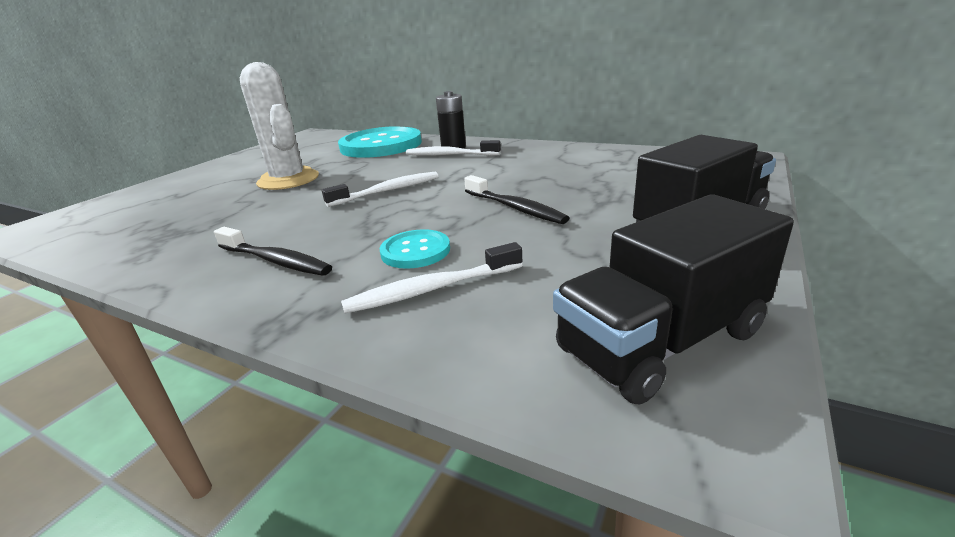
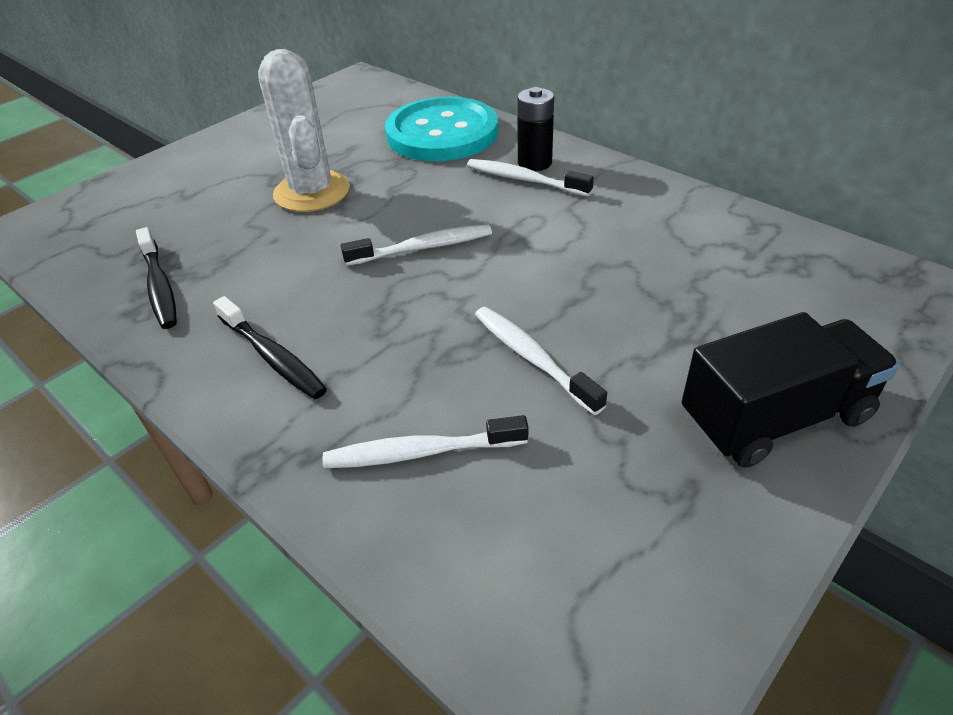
camera: 15 degrees right, 15 degrees up
(415, 251) = (422, 380): turquoise button -> none
(500, 226) = (532, 358): none -> white toothbrush
(515, 208) = (563, 325): black toothbrush -> black toothbrush (159, 286)
(661, 341) = (621, 601): black truck -> none

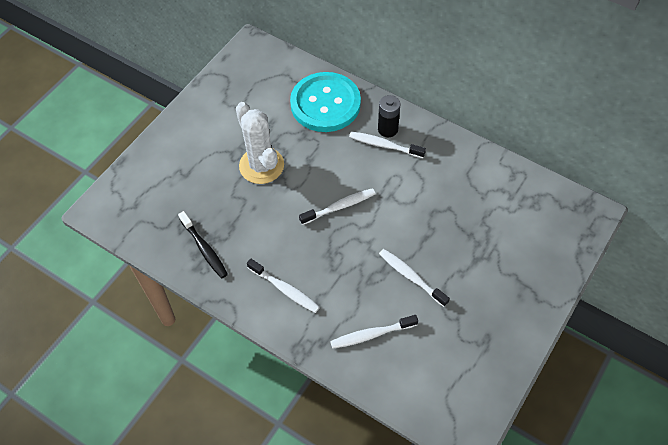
camera: 10 degrees left, 15 degrees up
(273, 357) = (285, 289): black toothbrush -> white toothbrush
(775, 418) = (521, 299): black truck -> none

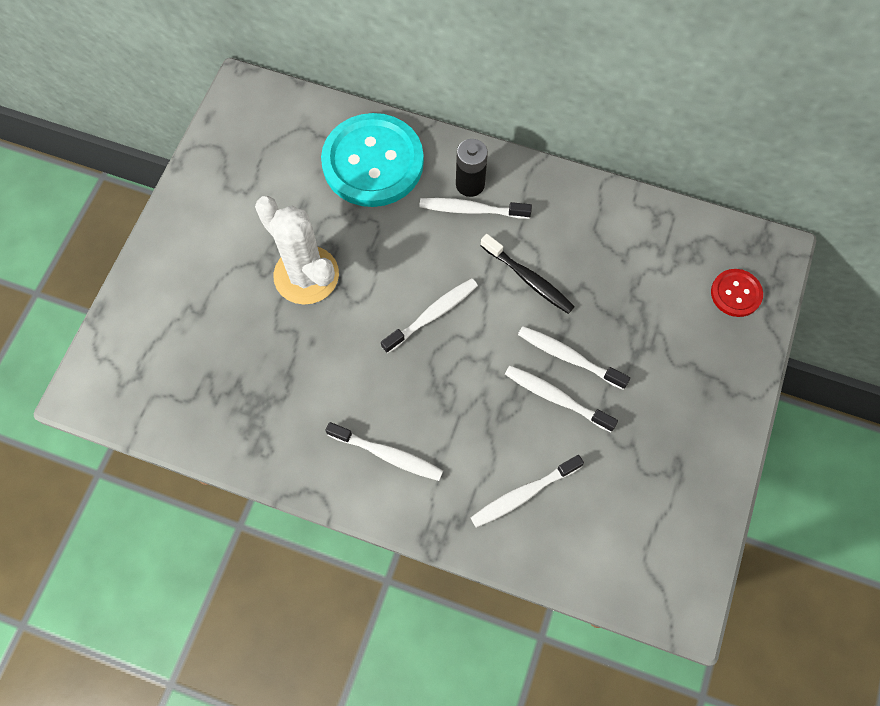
camera: 15 degrees left, 10 degrees up
(204, 249) = (258, 419): black toothbrush -> black toothbrush (529, 279)
(427, 252) = (568, 357): none -> white toothbrush
(558, 234) = (736, 293): none -> red button

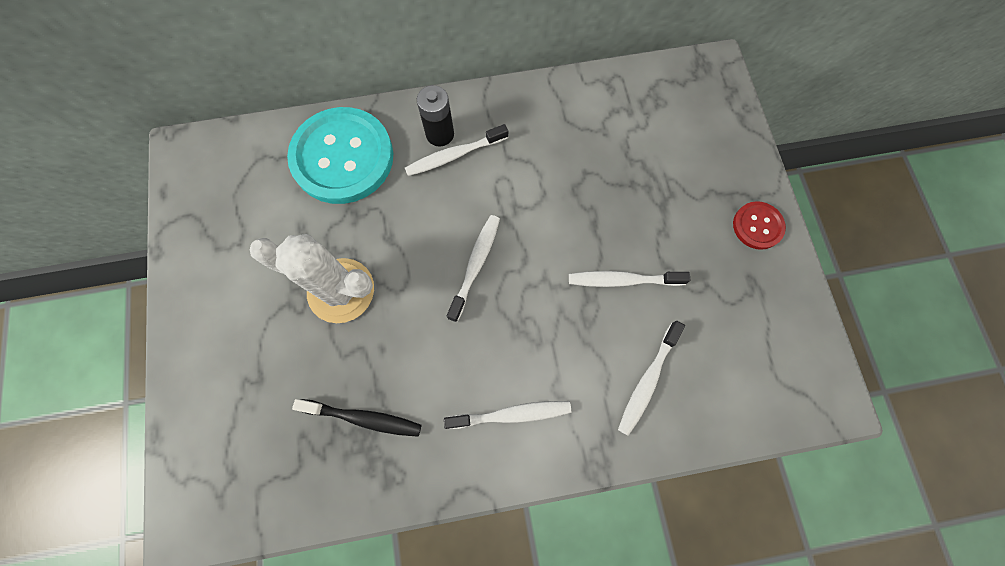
camera: 30 degrees left, 5 degrees up
(529, 279) = (538, 190): black toothbrush -> black toothbrush (363, 418)
(568, 357) = (611, 239): white toothbrush -> none
(736, 293) = (708, 115): red button -> red button (757, 226)

